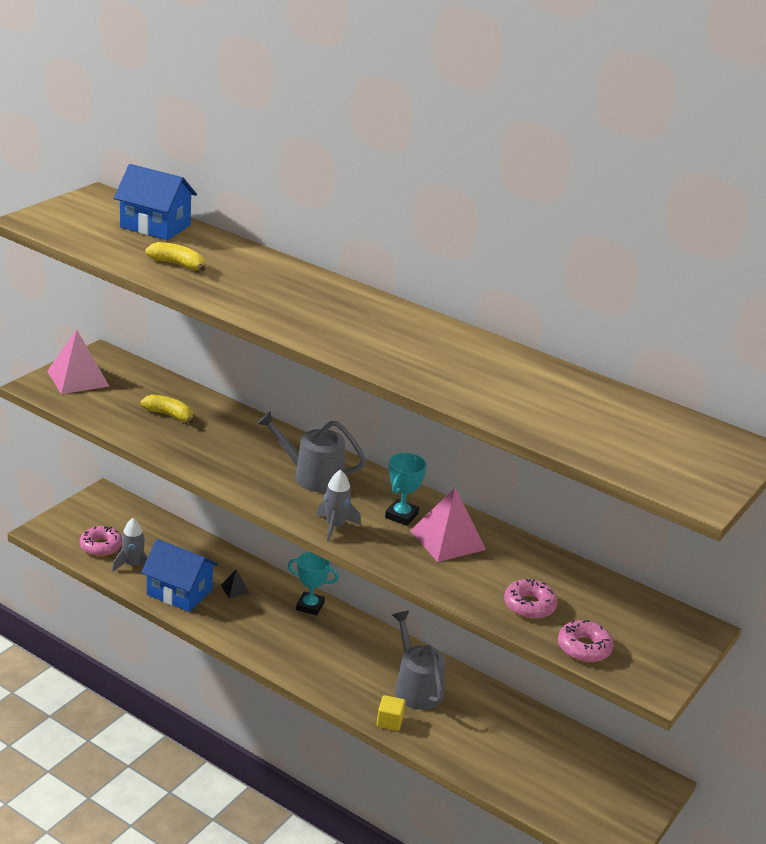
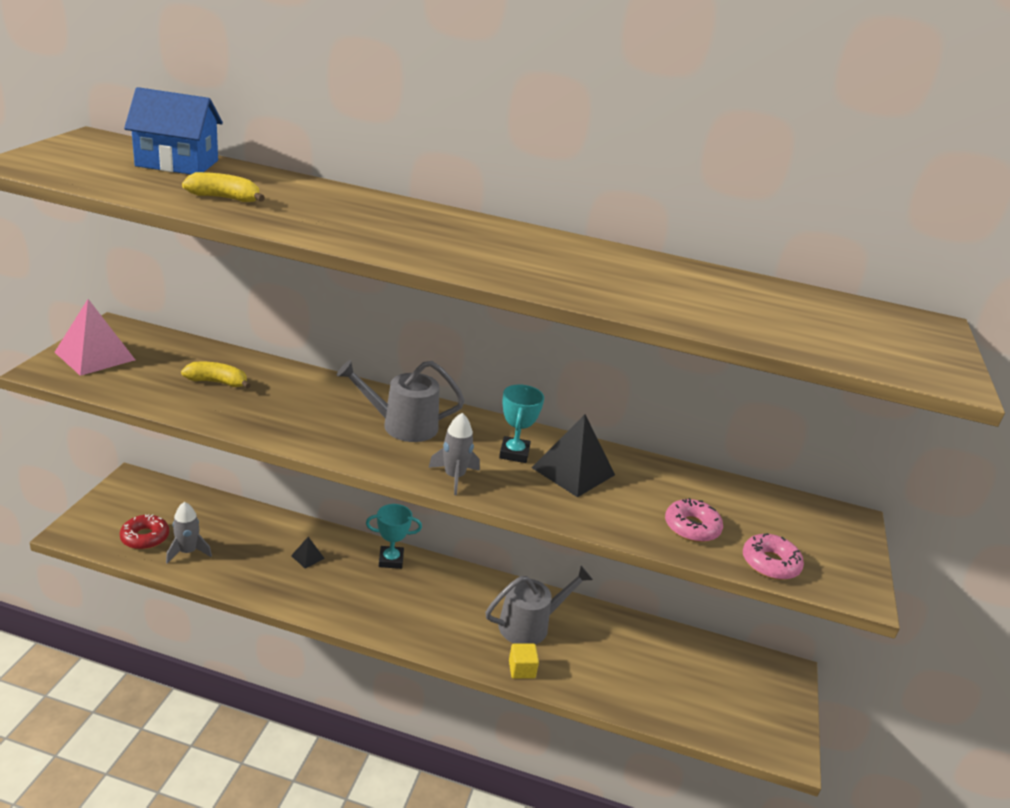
camera: 20 degrees left, 0 degrees up
(101, 546) = (145, 537): pink donut -> red donut
(179, 592) = (249, 572): blue house -> none
(416, 687) = (530, 625): grey watering can -> grey watering can turned 105 degrees clockwise
(447, 540) = (573, 471): pink pyramid -> black pyramid

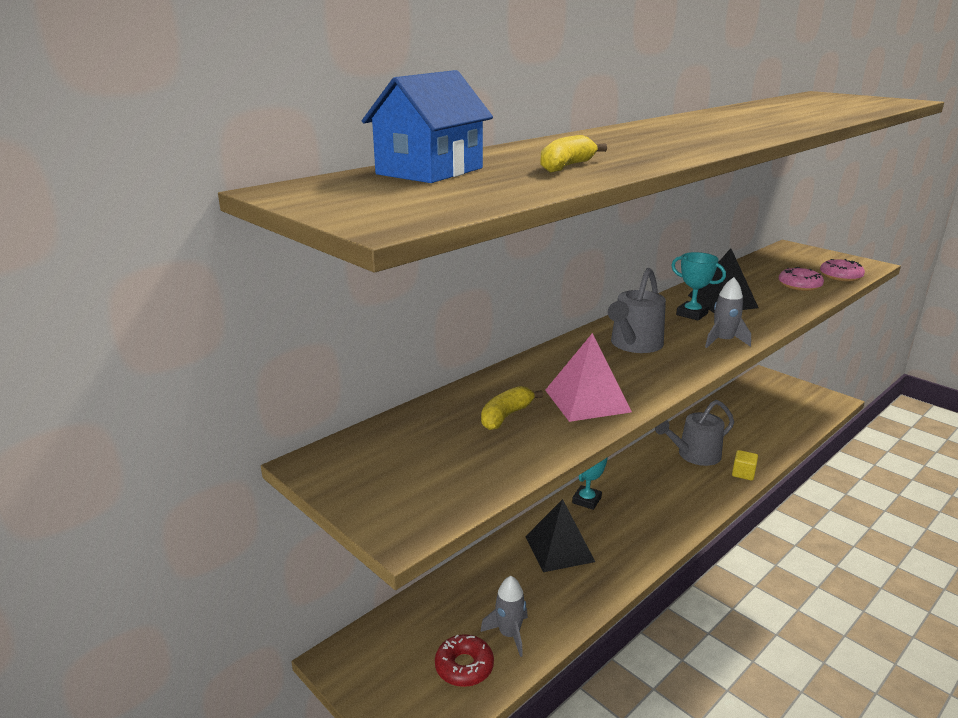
camera: 55 degrees left, 5 degrees down
(95, 356) = (387, 486): pink pyramid -> pink pyramid (587, 400)
(307, 557) = (559, 549): black pyramid -> black pyramid, size x2.15
(530, 625) = (694, 455): grey watering can -> grey watering can turned 120 degrees counterclockwise

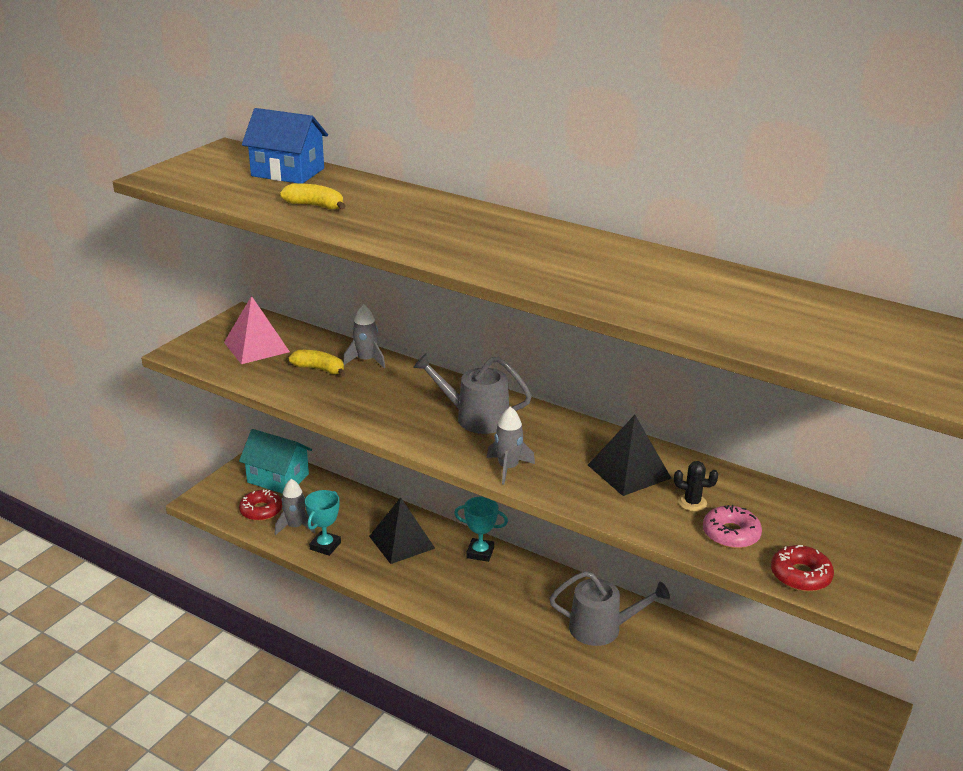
camera: 75 degrees right, 5 degrees up
(396, 643) = (278, 478): none -> turquoise house
(495, 386) = (366, 360): none -> grey rocket
(587, 400) = (354, 400): pink pyramid -> pink pyramid (256, 347)
(692, 314) = (575, 450): turquoise trophy -> turquoise trophy (325, 546)
(694, 455) = (602, 628): grey watering can -> grey watering can turned 135 degrees clockwise
(743, 473) = (580, 668): yellow cube -> none
(762, 289) = (692, 502): none -> black cactus
(840, 276) = (800, 575): pink donut -> red donut

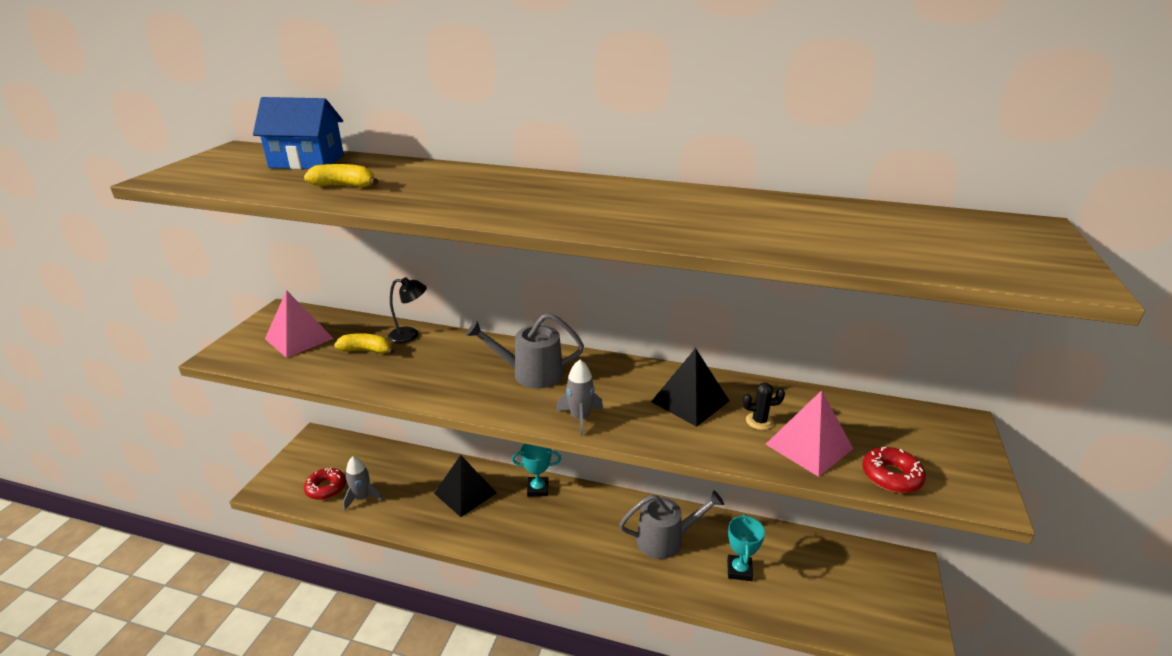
camera: 15 degrees left, 0 degrees up
(278, 478) = (336, 453): turquoise house -> none
(325, 546) = (395, 511): turquoise trophy -> turquoise trophy (739, 570)
(366, 360) = (410, 335): grey rocket -> black lamp
(731, 534) = (809, 446): pink donut -> pink pyramid

